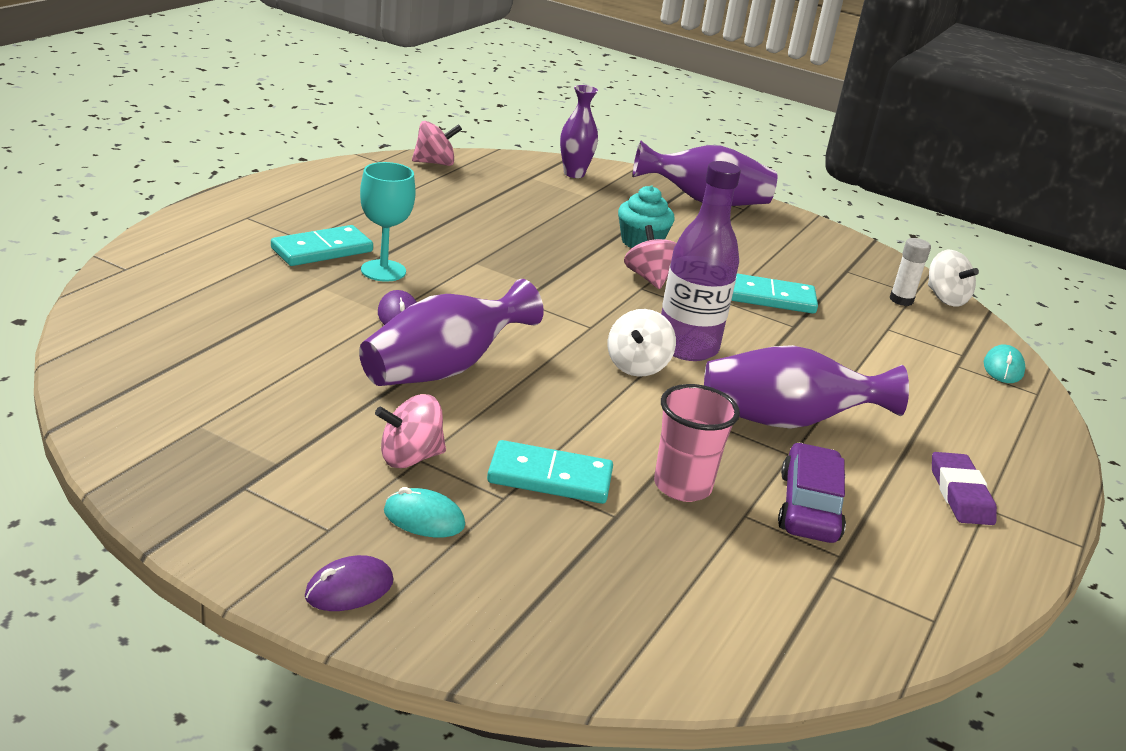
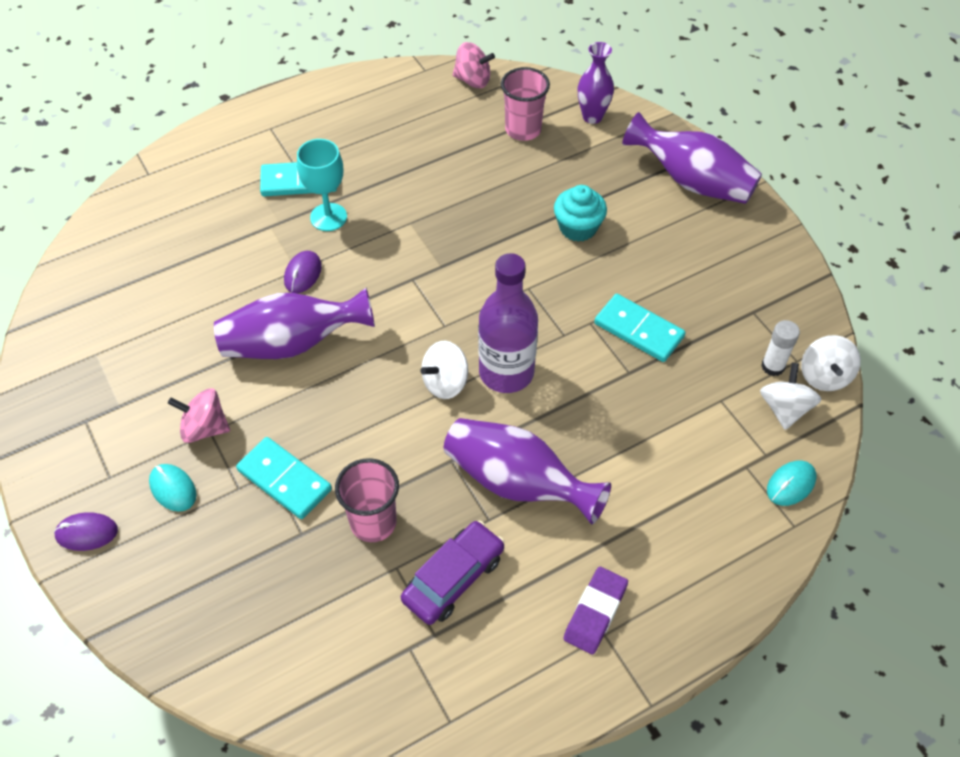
camera: 35 degrees right, 25 degrees up
(519, 188) = (523, 130): none -> pink cup
(649, 278) = (546, 277): pink spinning top -> none
(941, 323) = (784, 408): none -> white spinning top

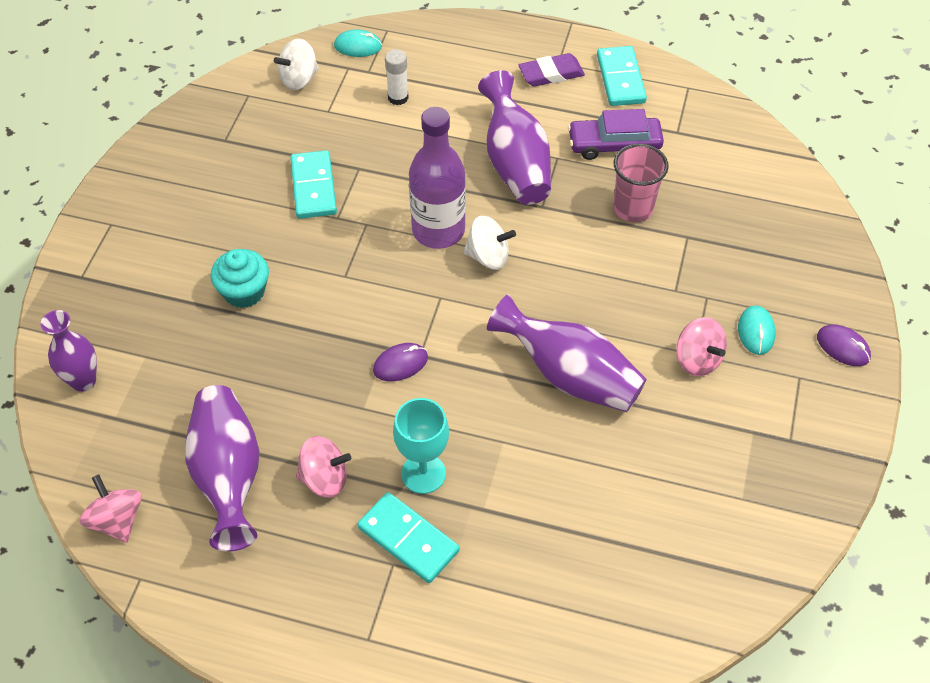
camera: 135 degrees left, 0 degrees up
(284, 480) = (669, 278): turquoise domino -> turquoise domino (621, 79)
(303, 274) = (502, 433): purple mouse -> purple mouse (400, 364)
(385, 173) = (325, 478): none -> pink spinning top
(523, 130) = (155, 420): pink cup -> none
(692, 182) = (109, 256): purple vase -> purple vase (228, 475)
(772, 366) = (267, 103): white glue stick -> white glue stick (398, 97)
(824, 376) = (247, 76): white spinning top -> none

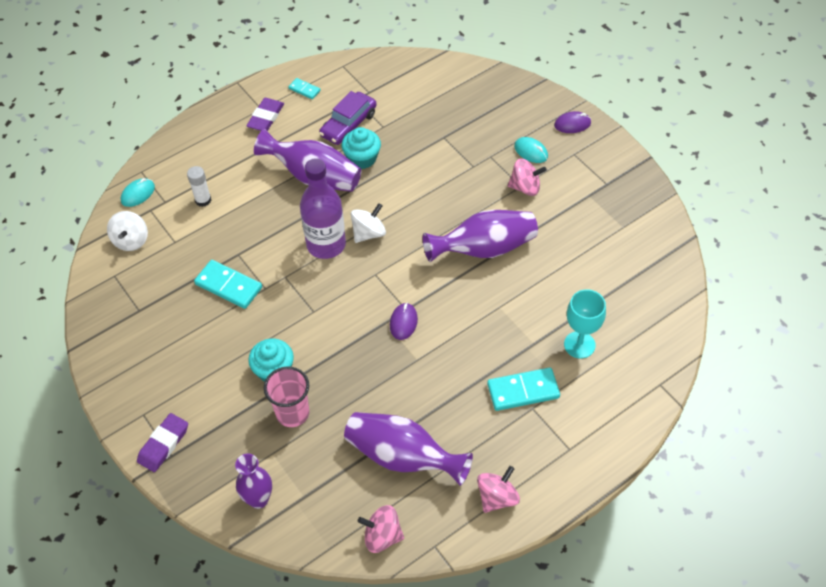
camera: 50 degrees left, 0 degrees up
(89, 262) = (163, 444): none -> purple eraser
(325, 478) = (448, 408): pink spinning top -> pink spinning top (497, 497)
(423, 473) = (487, 357): turquoise goblet -> turquoise goblet (579, 345)
(581, 186) = (362, 158): none -> turquoise cupcake
(621, 79) = (304, 89): turquoise domino -> turquoise domino, size x0.54
(633, 208) = (401, 147): pink cup -> pink cup (292, 413)

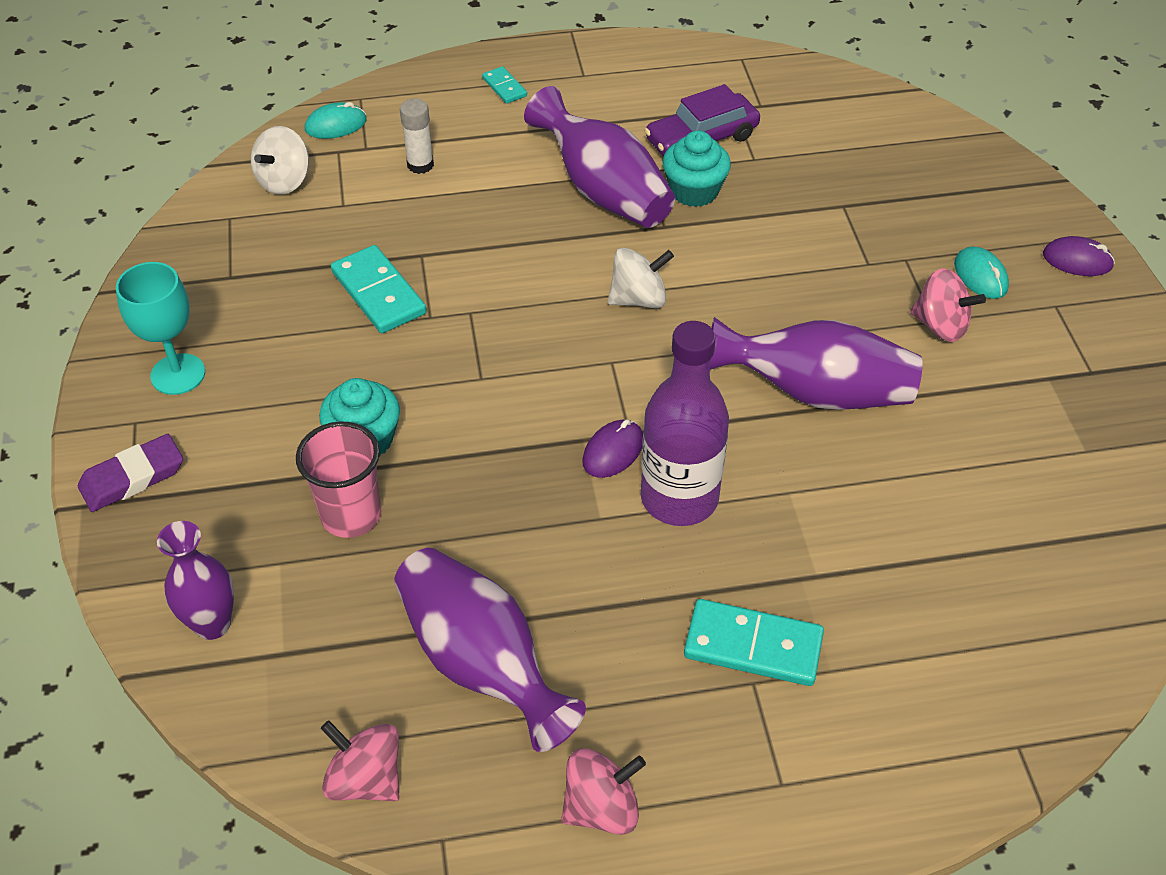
camera: 25 degrees right, 5 degrees down
(266, 117) = (583, 88): purple eraser -> none
(304, 89) = (664, 71): turquoise domino -> turquoise domino (504, 87)
(326, 244) = (562, 290): purple bottle -> purple bottle (679, 498)
(579, 345) = (899, 612): turquoise goblet -> turquoise goblet (178, 374)

